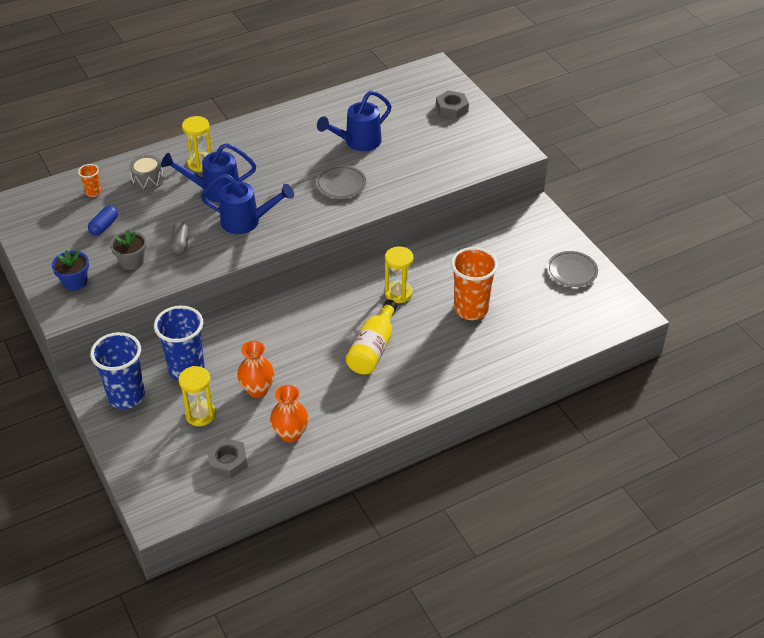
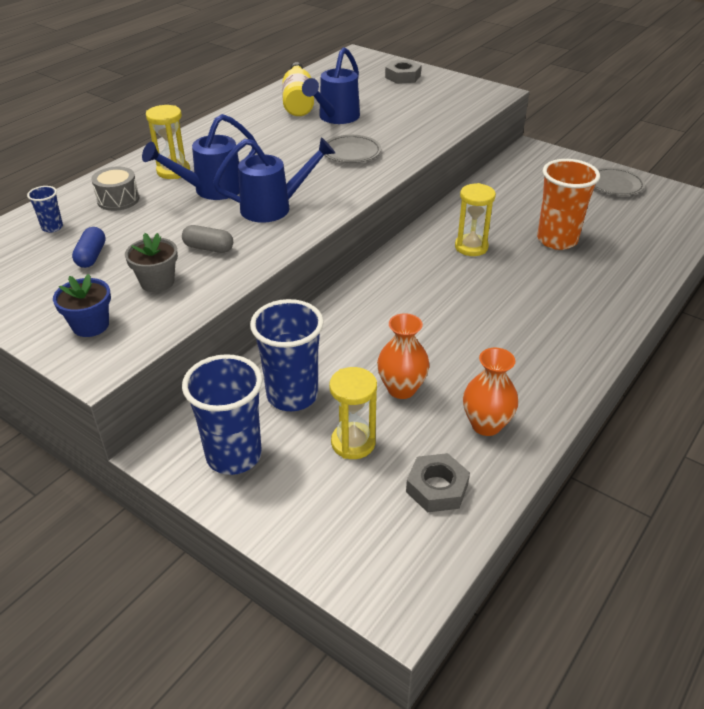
camera: 25 degrees left, 5 degrees down
(93, 192) = (52, 227): orange cup -> blue cup
(180, 244) = (209, 248): grey capsule -> grey capsule turned 45 degrees counterclockwise
(373, 348) = (495, 304): yellow bottle -> yellow bottle (298, 101)

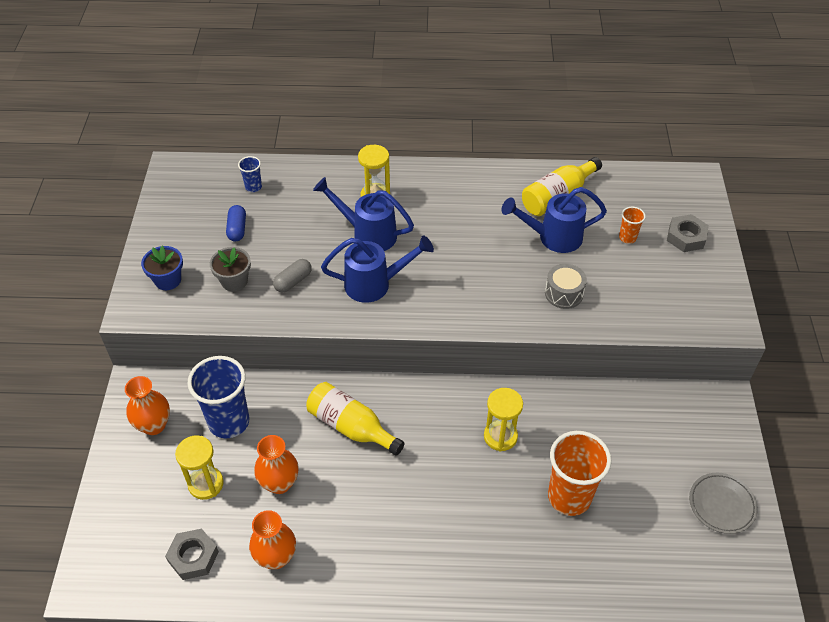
camera: 55 degrees right, 10 degrees up
(91, 256) = (237, 229): blue capsule -> blue capsule turned 60 degrees counterclockwise
(118, 200) = (312, 194): grey drum -> grey drum (564, 293)
(209, 248) = (293, 281): grey capsule -> grey capsule turned 60 degrees clockwise
(234, 455) = (154, 425): blue cup -> orange vase
(274, 207) = (375, 284): blue watering can -> blue watering can turned 45 degrees counterclockwise
(351, 153) = (502, 282): grey plate -> none
(375, 94) = (627, 238): none -> orange cup
(381, 319) = (351, 427): none -> yellow bottle

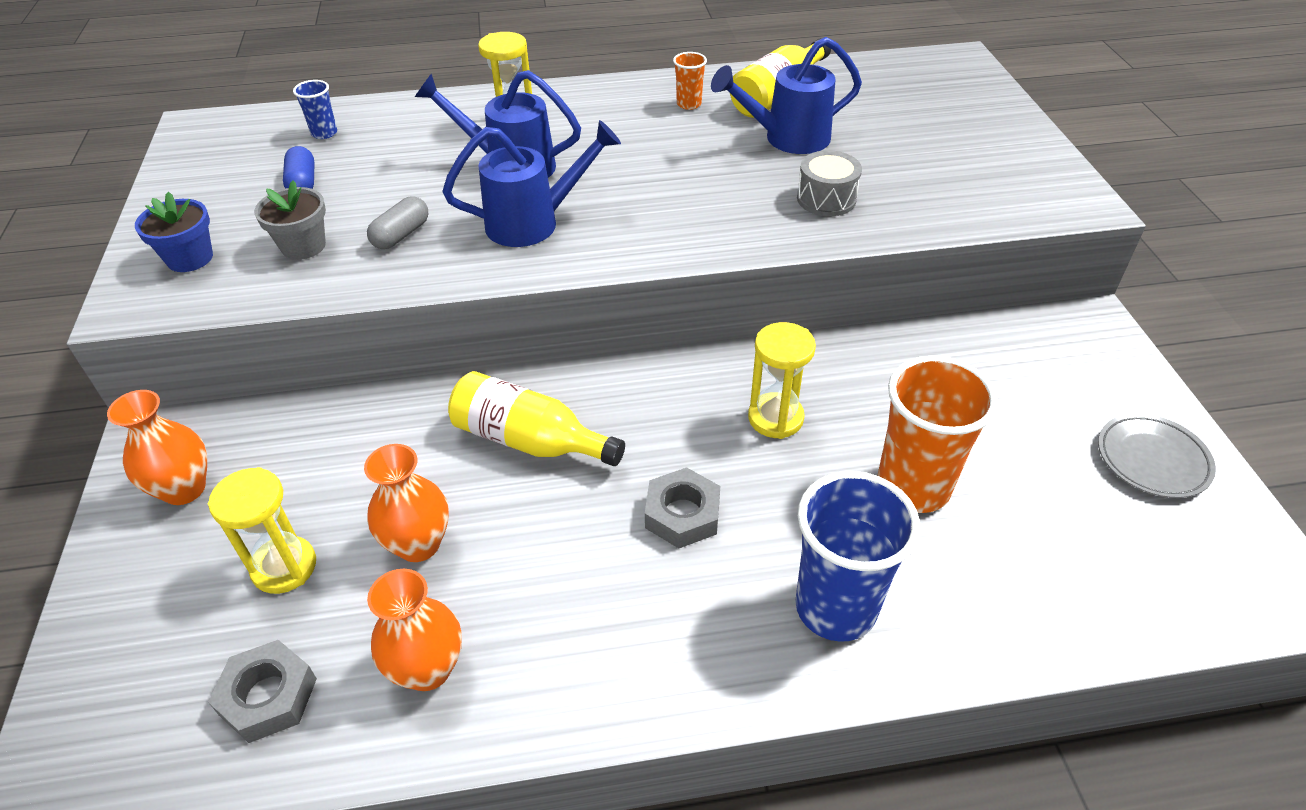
camera: 10 degrees left, 5 degrees down
(229, 422) = (318, 464): blue cup -> blue cup (835, 608)
(627, 238) = (892, 127): orange cup -> orange cup (689, 104)
(686, 237) = (973, 117): grey nut -> grey nut (682, 514)

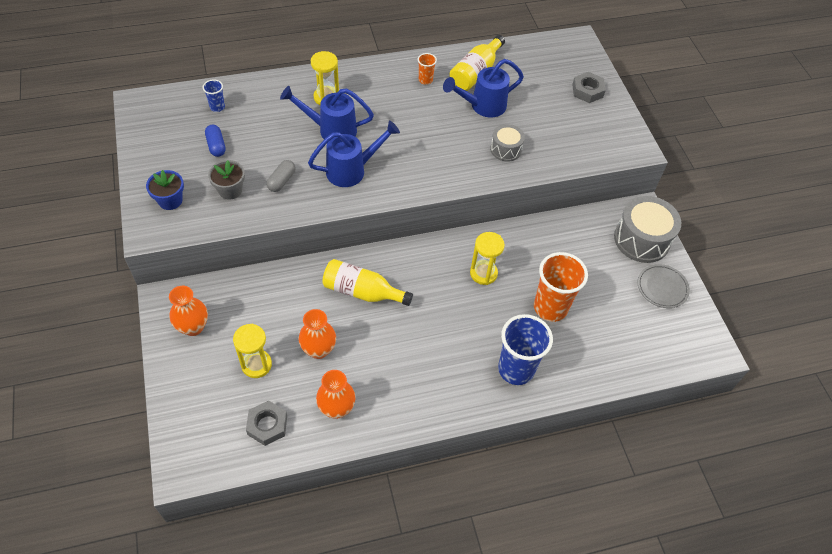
camera: 10 degrees left, 10 degrees up
(682, 514) = (442, 327): grey nut -> grey nut (587, 91)
(1098, 371) = (641, 239): none -> grey drum

